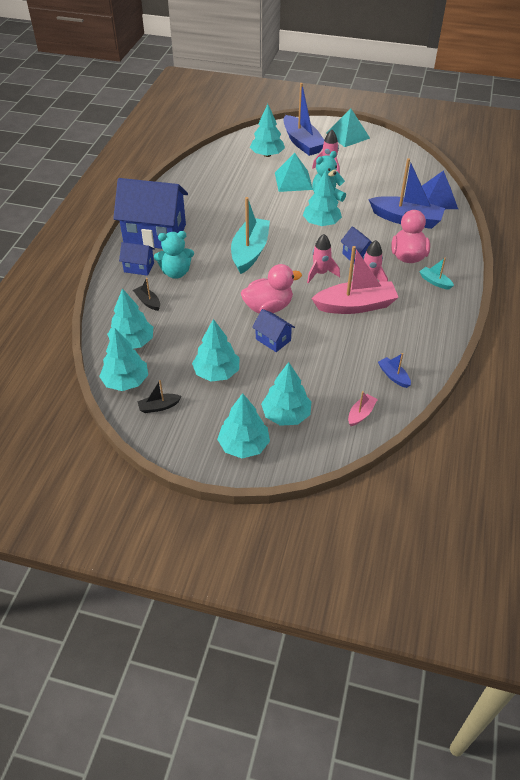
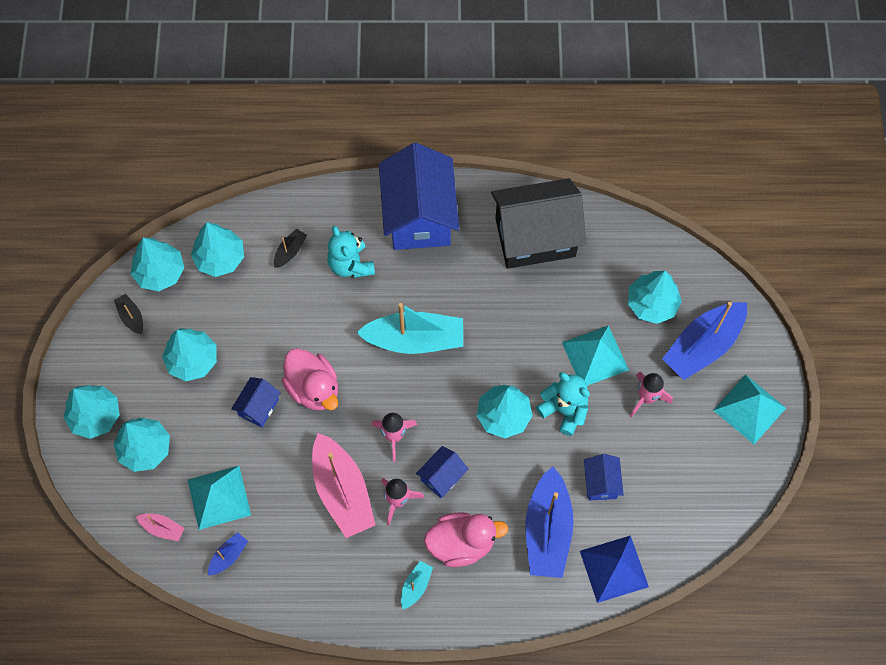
camera: 75 degrees right, 20 degrees up
(139, 267) = (349, 220): blue house -> blue house (601, 483)
(199, 189) = (535, 237): none -> black house
(342, 374) = (219, 497): none -> turquoise pyramid

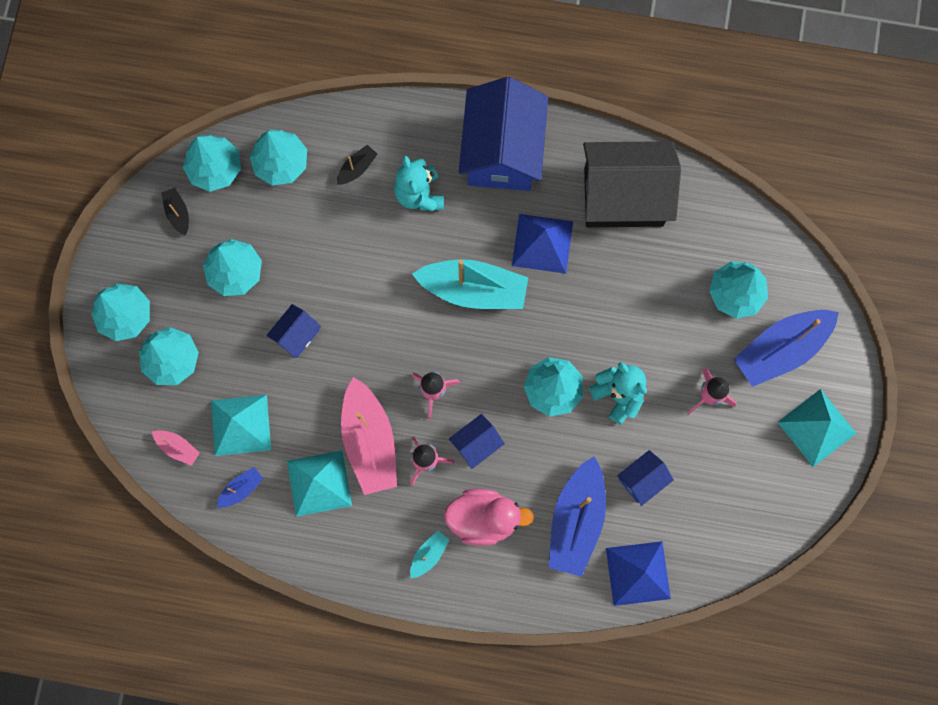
camera: 10 degrees right, 10 degrees up
(313, 388) = (357, 325): pink duck -> none
(470, 289) = (542, 243): none -> blue pyramid
(595, 356) = (663, 341): turquoise pyramid -> turquoise pyramid (319, 483)
(601, 483) = (642, 480): blue house -> blue house turned 45 degrees clockwise

